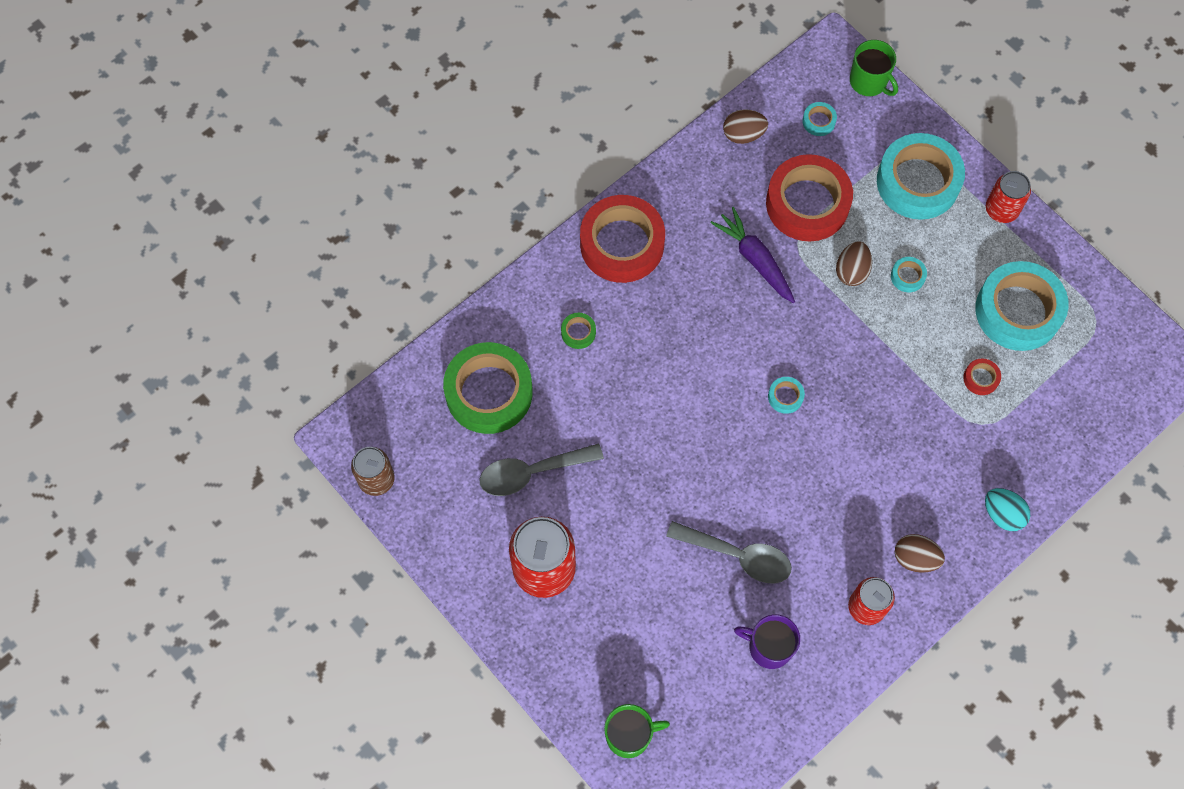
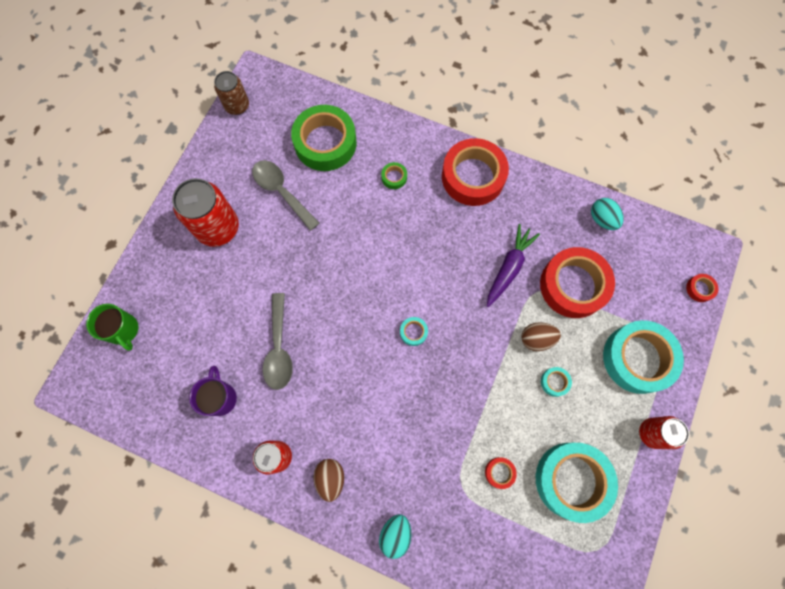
camera: 65 degrees right, 5 degrees up
(743, 134) = (602, 219): brown egg -> turquoise egg
(818, 121) = (644, 266): turquoise tape -> none
(869, 82) = (699, 289): green mug -> red tape

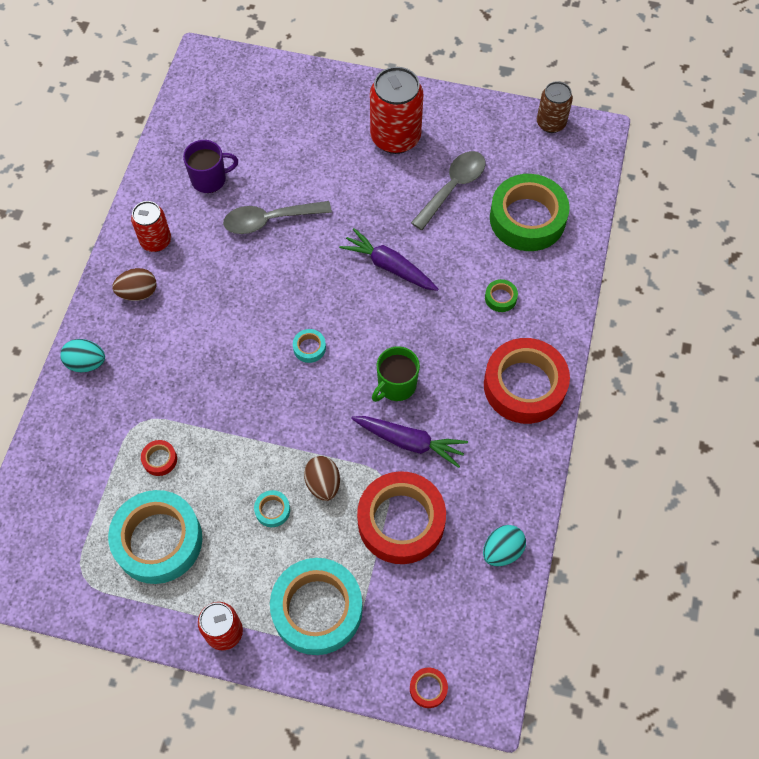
camera: 80 degrees right, 10 degrees down
(123, 330) = (267, 83): green mug -> green mug (396, 385)
(348, 255) = (389, 266): none -> purple carrot

